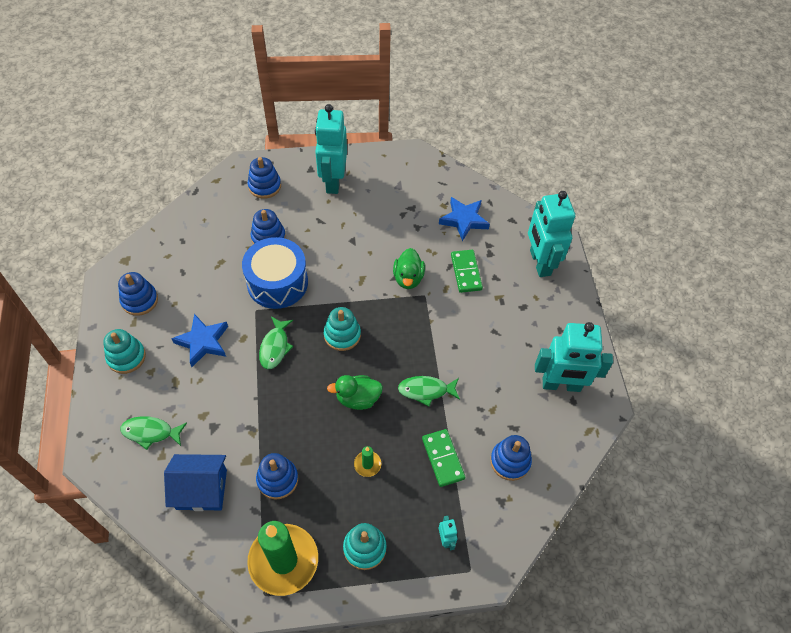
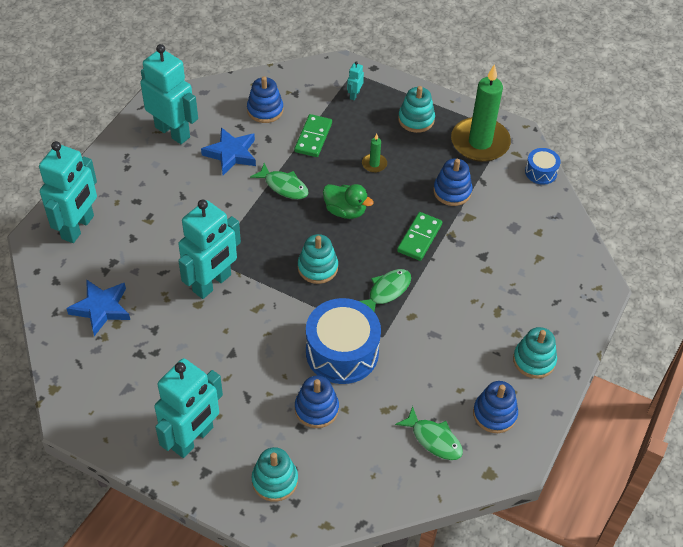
camera: 145 degrees left, 5 degrees down
(151, 432) = (540, 280): green fish -> green fish (434, 439)
(201, 489) = (517, 216): blue house -> none
(202, 561) = (541, 172): none -> blue drum
(203, 342) = (452, 334): blue star -> blue star (231, 154)
(264, 186) = (275, 480): blue stacking toy -> turquoise stacking toy
(408, 278) = (212, 283): green duck -> turquoise robot
(466, 272) = (154, 258): green domino -> green domino (419, 238)

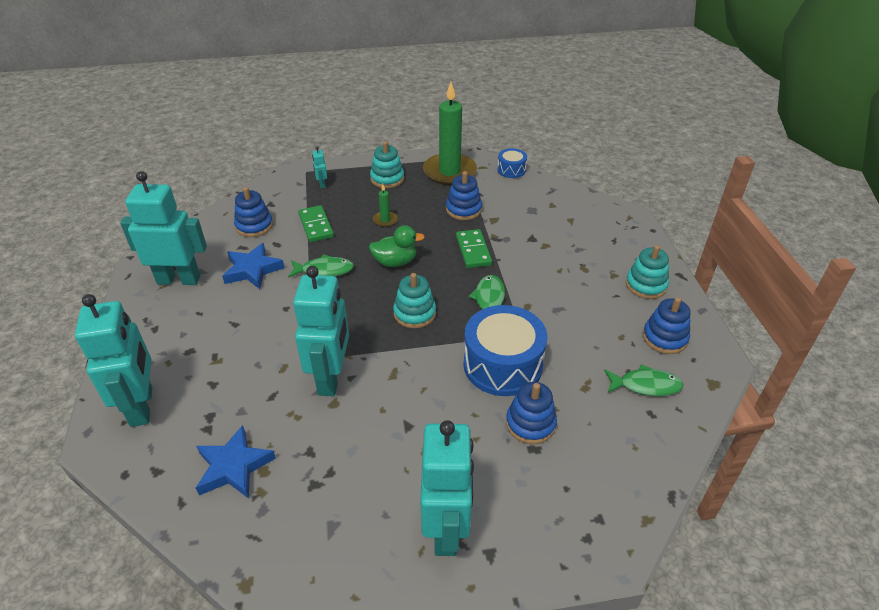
camera: 35 degrees left, 10 degrees down
(275, 480) = (561, 512): turquoise stacking toy -> none

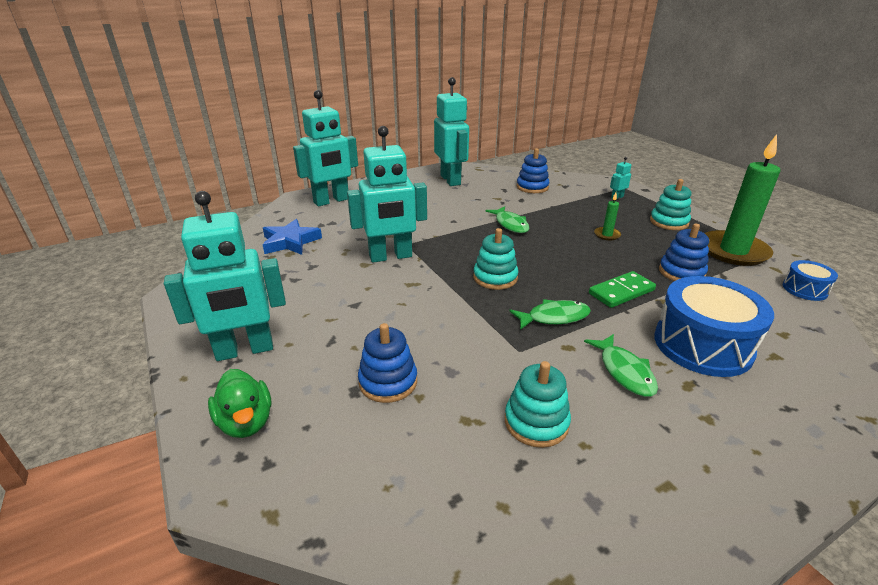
camera: 70 degrees right, 10 degrees down
(252, 270) = (483, 199): blue star -> none
(316, 226) = (560, 208): green domino -> none
(395, 262) = (555, 252): green duck -> green duck (246, 422)
(502, 365) = (462, 345): blue drum -> blue drum (702, 345)
(645, 385) = (506, 486): green fish -> green fish (624, 371)
(646, 285) = (724, 461): turquoise stacking toy -> turquoise stacking toy (536, 422)
(664, 338) = (623, 500): blue stacking toy -> none

